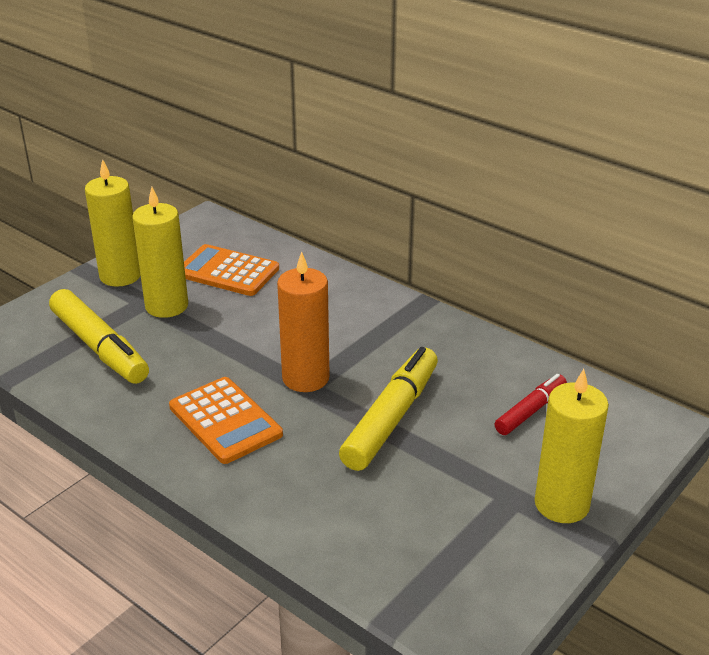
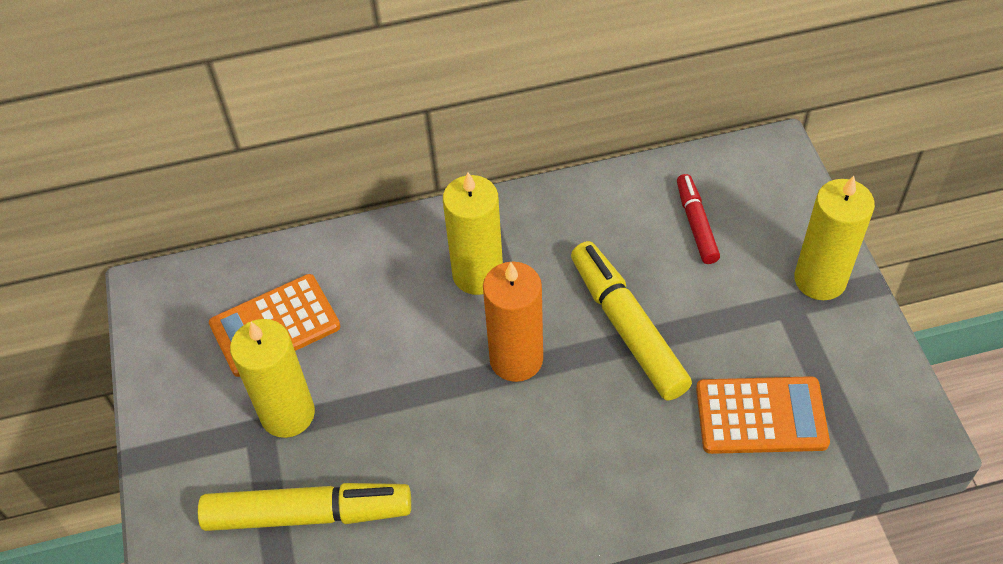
camera: 50 degrees left, 20 degrees up
(120, 276) = (186, 429): yellow candle -> yellow candle (478, 274)
(225, 421) = (527, 461): orange calculator -> orange calculator (761, 416)

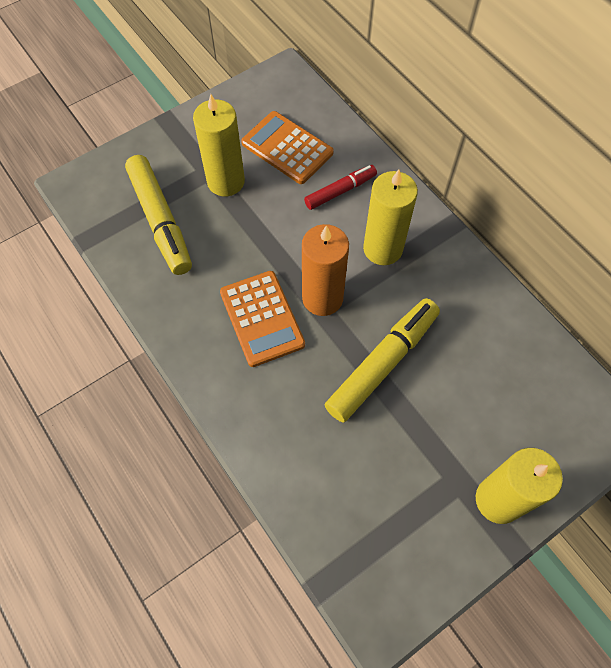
camera: 65 degrees right, 10 degrees up
(696, 224) = (505, 384): red marker -> red marker (340, 191)
(761, 416) = (344, 485): orange calculator -> orange calculator (261, 318)

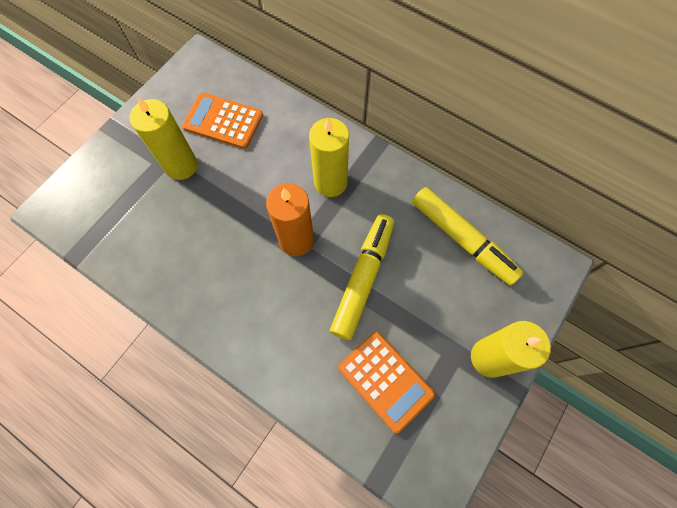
camera: 20 degrees left, 5 degrees up
(160, 220) = (136, 217): yellow marker -> yellow marker (462, 239)
(261, 318) = (252, 274): orange calculator -> orange calculator (385, 381)
(340, 191) = (279, 144): red marker -> none

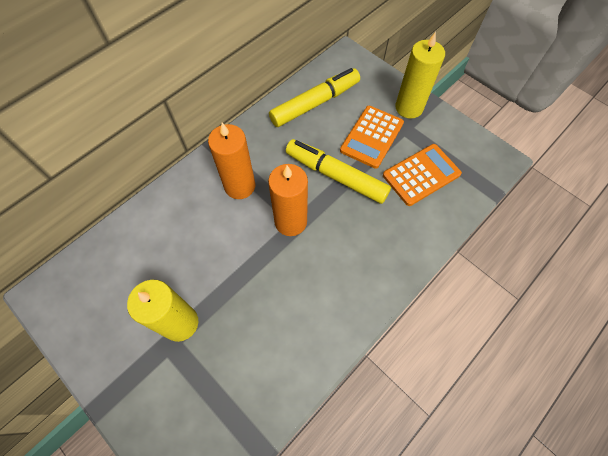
camera: 80 degrees left, 5 degrees down
(223, 121) = (139, 274): orange calculator -> orange calculator (371, 137)
(330, 182) = (240, 186): yellow candle -> orange candle

